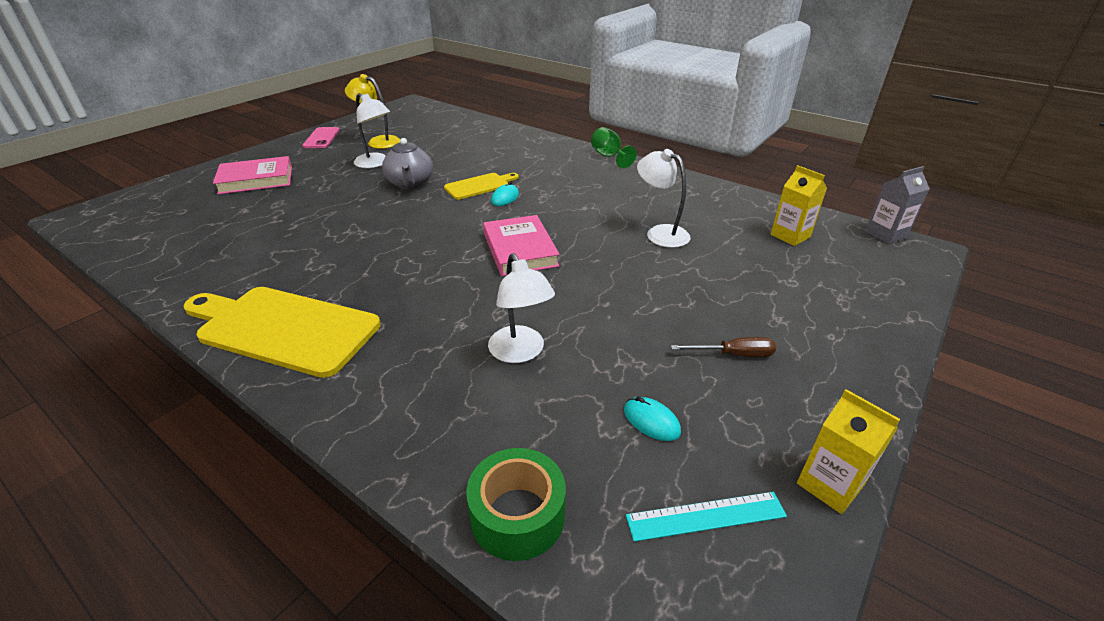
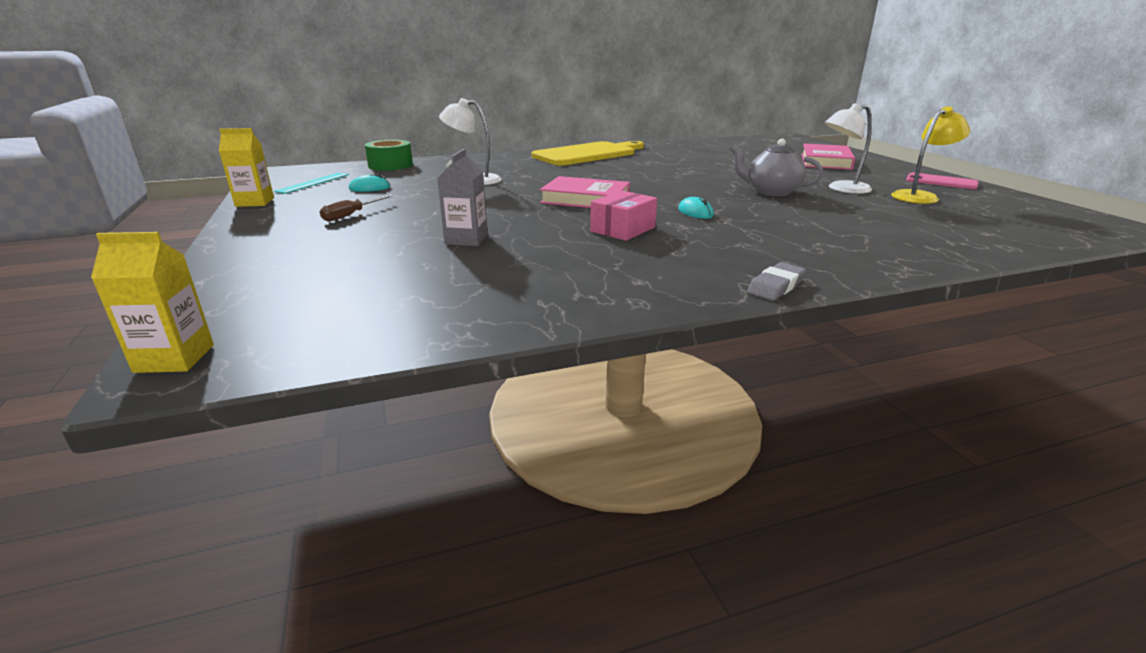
camera: 125 degrees right, 10 degrees down
(479, 186) = (739, 209): yellow cutting board -> none
(579, 211) = (623, 229): none -> pink box
(609, 157) = (776, 286): green goblet -> grey eraser
(660, 233) = (522, 245): white lamp -> none
(790, 236) = (388, 301): yellow carton -> yellow carton (174, 358)
(885, 234) = (241, 370): grey carton -> grey carton (466, 239)

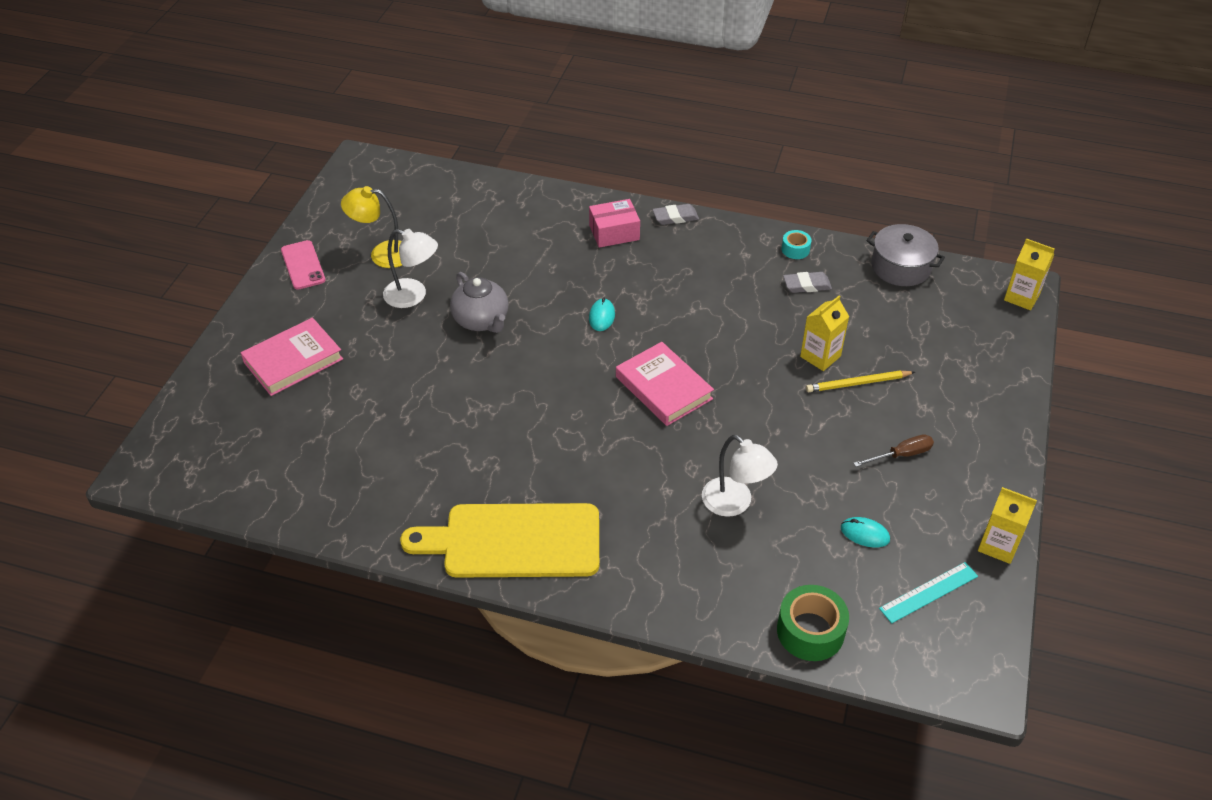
camera: 145 degrees left, 20 degrees up
(410, 333) = (901, 267): none -> grey pot
(414, 235) = (857, 383): none -> yellow pencil
(466, 239) = (820, 356): grey carton -> yellow carton
(532, 278) = (807, 285): none -> grey eraser
(584, 304) = (795, 249): none -> turquoise tape
(623, 229) = (690, 317): pink box -> pink box (614, 232)

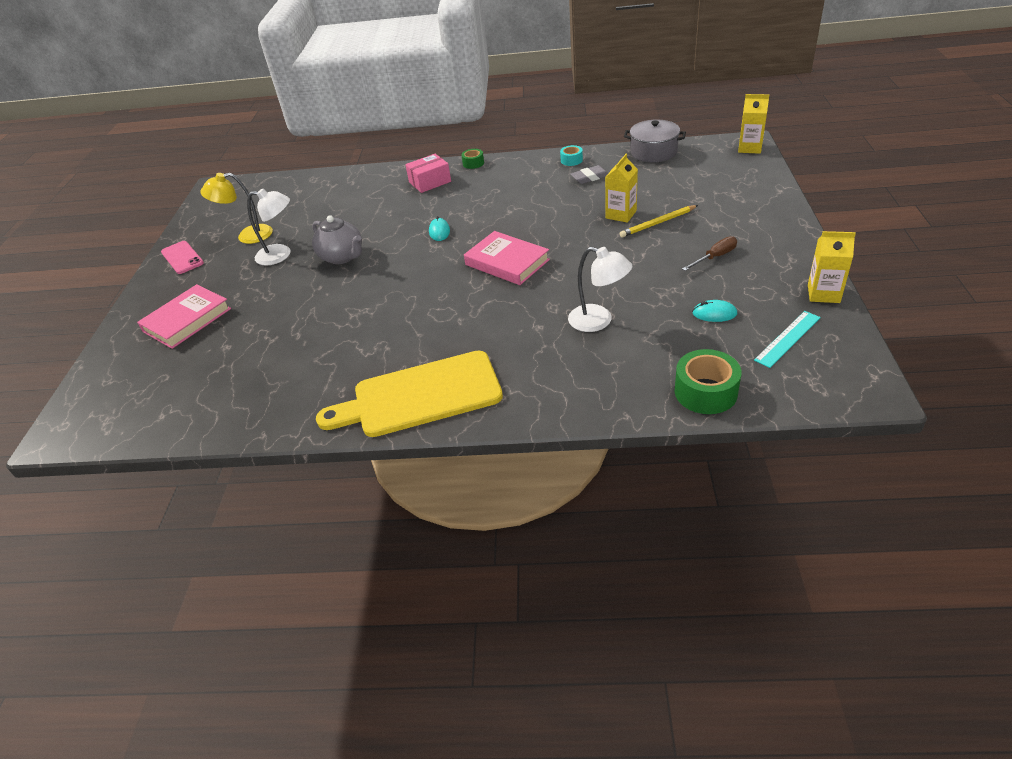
camera: 10 degrees left, 5 degrees down
(675, 217) = (473, 163): grey eraser -> green tape

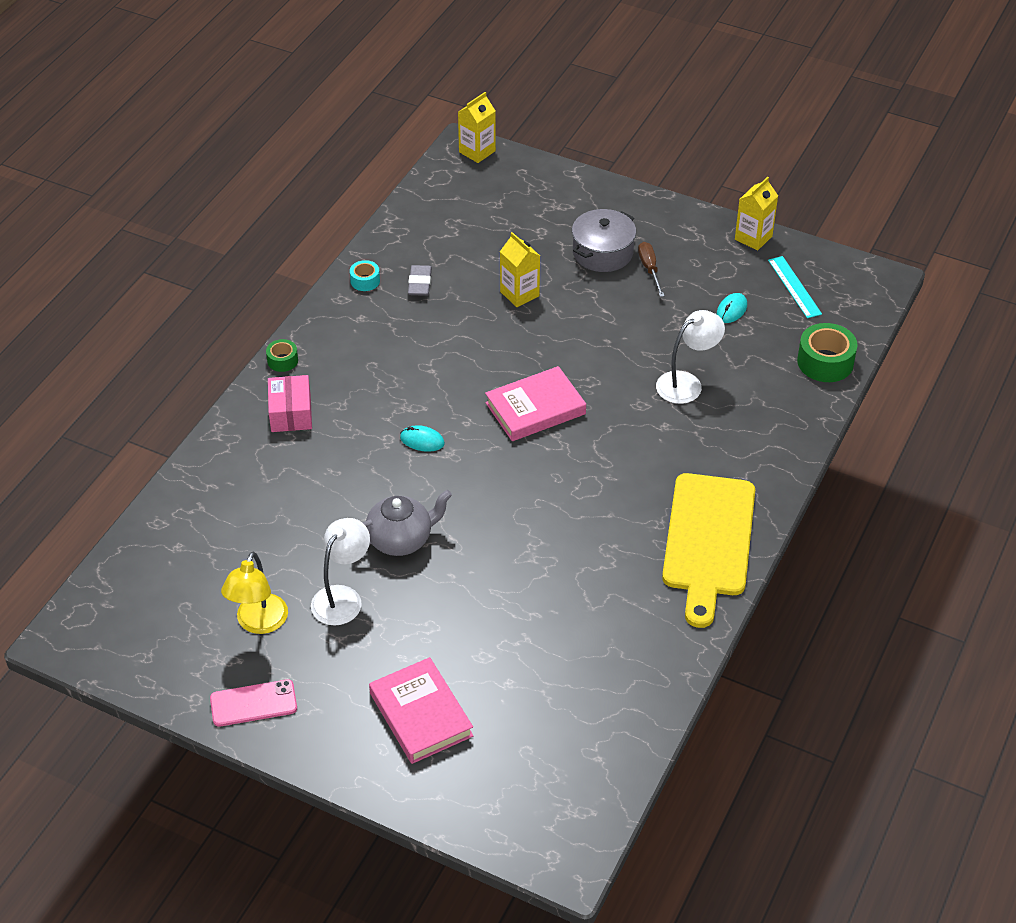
camera: 70 degrees left, 5 degrees up
(653, 152) = (413, 215): grey pot -> grey pot (602, 252)
(658, 223) = (560, 277): yellow pencil -> none

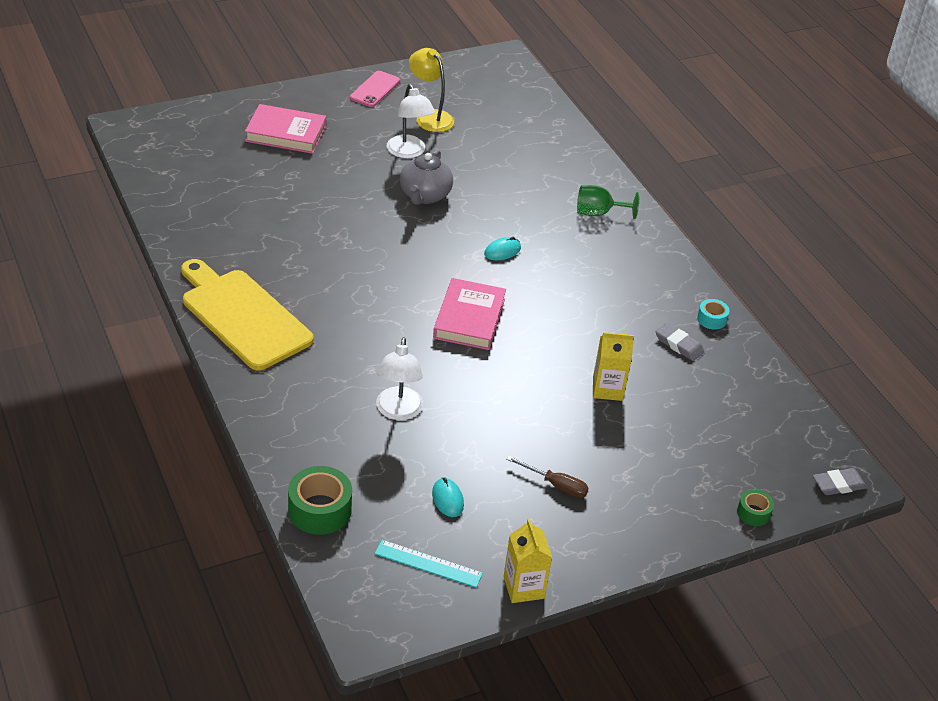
camera: 125 degrees right, 5 degrees down
(282, 360) = (659, 236): green tape -> green tape (753, 513)
(291, 413) = (598, 213): pink box -> green goblet
(477, 151) = (838, 485): yellow carton -> grey eraser
(602, 252) = (609, 471): grey pot -> none

